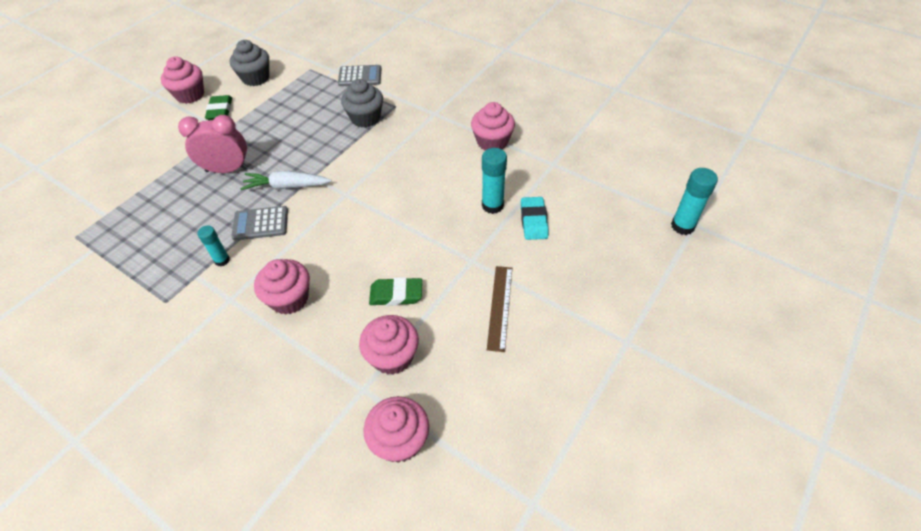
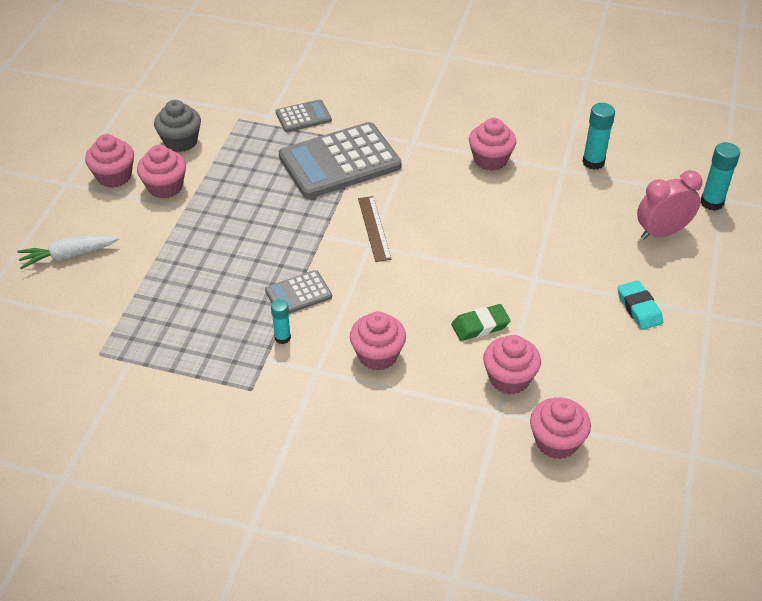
camera: 20 degrees left, 5 degrees down
(220, 111) = (165, 187): green eraser -> pink cupcake
(227, 170) = (221, 248): pink clock -> pink clock (661, 232)
(287, 186) = (301, 251): white carrot -> white carrot (68, 255)
(365, 118) = (340, 162): grey cupcake -> grey calculator
(492, 205) = (526, 223): turquoise glue stick -> turquoise glue stick (593, 162)
(500, 307) = (583, 312): brown ruler -> brown ruler (374, 228)
(533, 221) = (573, 228): turquoise eraser -> turquoise eraser (639, 308)

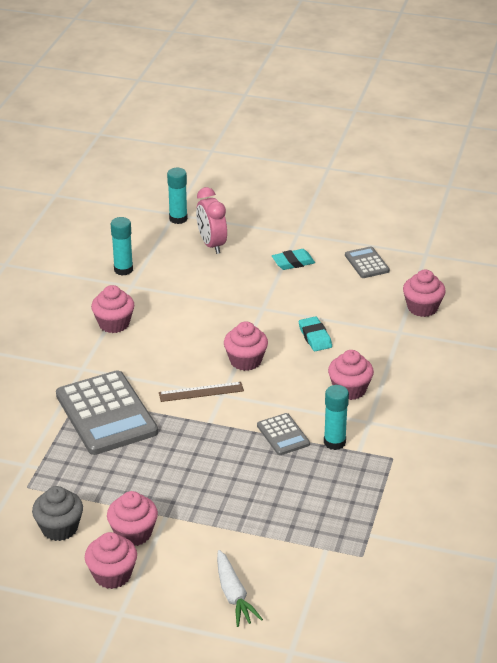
camera: 90 degrees left, 10 degrees down
(282, 337) = (334, 442): turquoise glue stick -> turquoise glue stick, size x1.57
(303, 116) = (31, 440): grey calculator -> grey calculator (366, 263)
(480, 326) = (315, 337): green eraser -> turquoise eraser
(509, 378) = (367, 325): pink cupcake -> pink cupcake (245, 361)

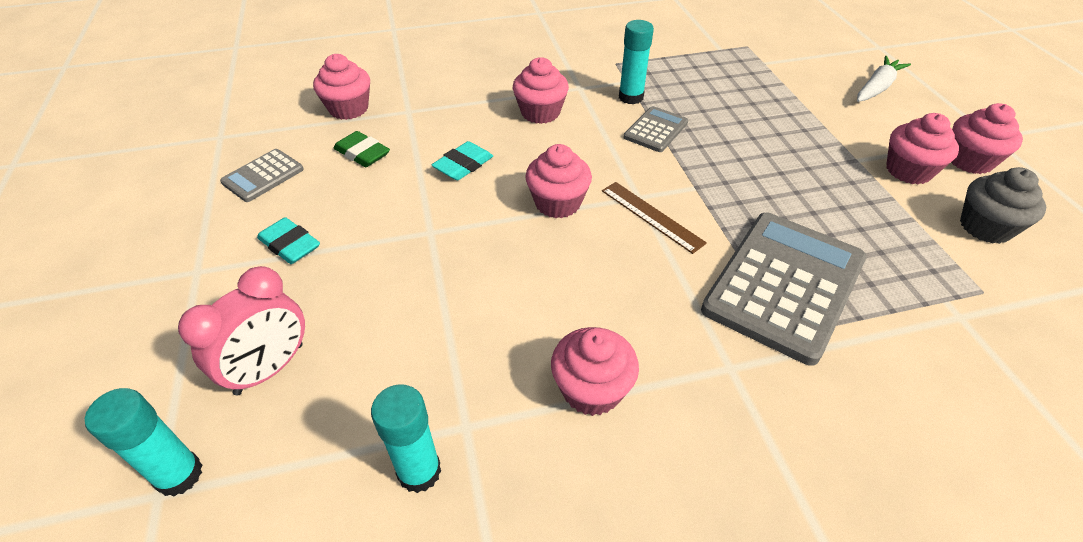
camera: 120 degrees left, 10 degrees up
(361, 302) = (362, 153): none -> green eraser

